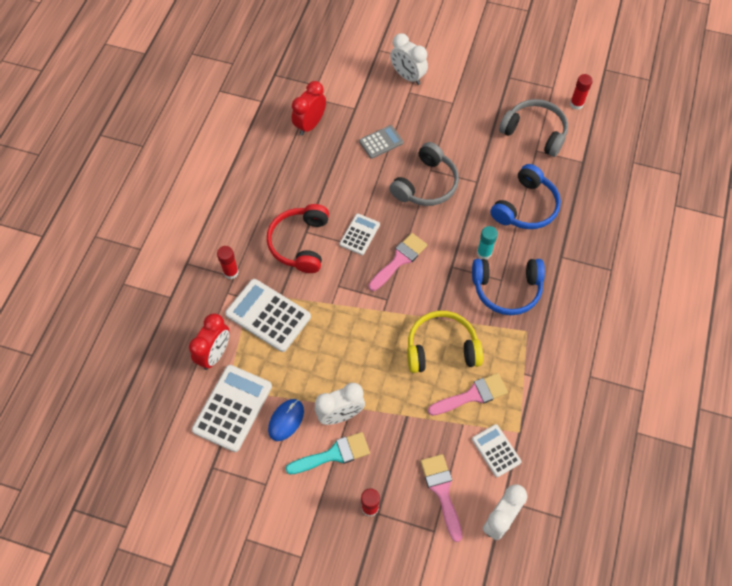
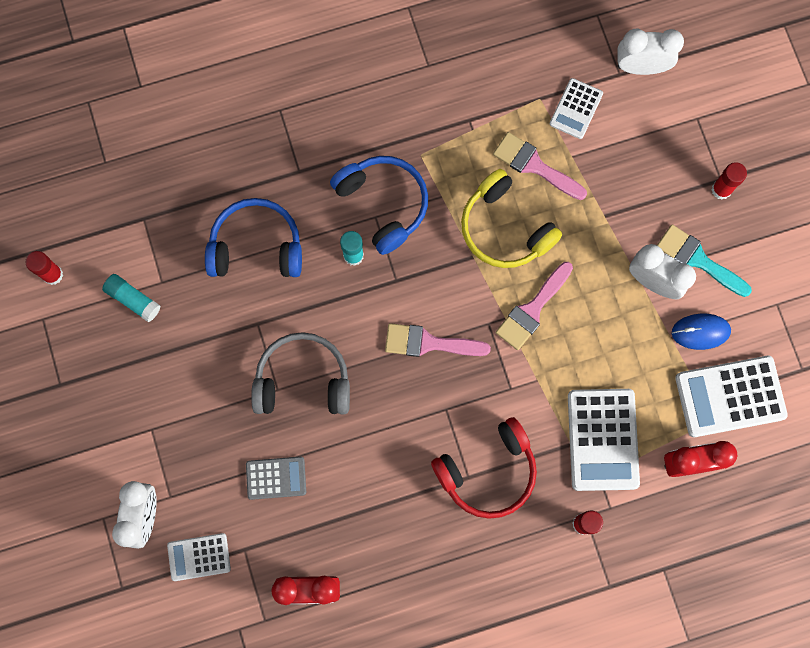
camera: 125 degrees left, 15 degrees up
(359, 234) = (427, 411): white calculator -> white calculator (199, 557)
(381, 142) = (276, 478): grey calculator -> grey calculator turned 150 degrees clockwise
(442, 491) = (654, 134): pink brush -> pink brush (532, 309)
(535, 132) = (133, 299): grey headphones -> turquoise glue stick

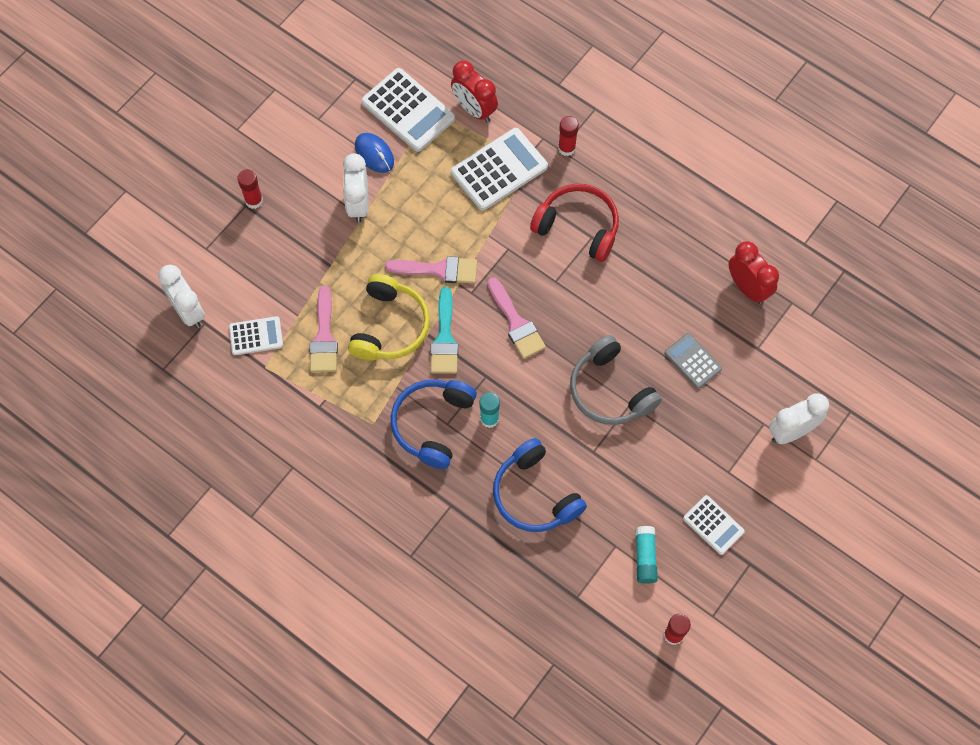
camera: 125 degrees left, 10 degrees down
(199, 557) = (787, 374): white calculator -> white calculator (713, 525)
(698, 259) = (320, 185): turquoise brush -> turquoise brush (444, 338)

